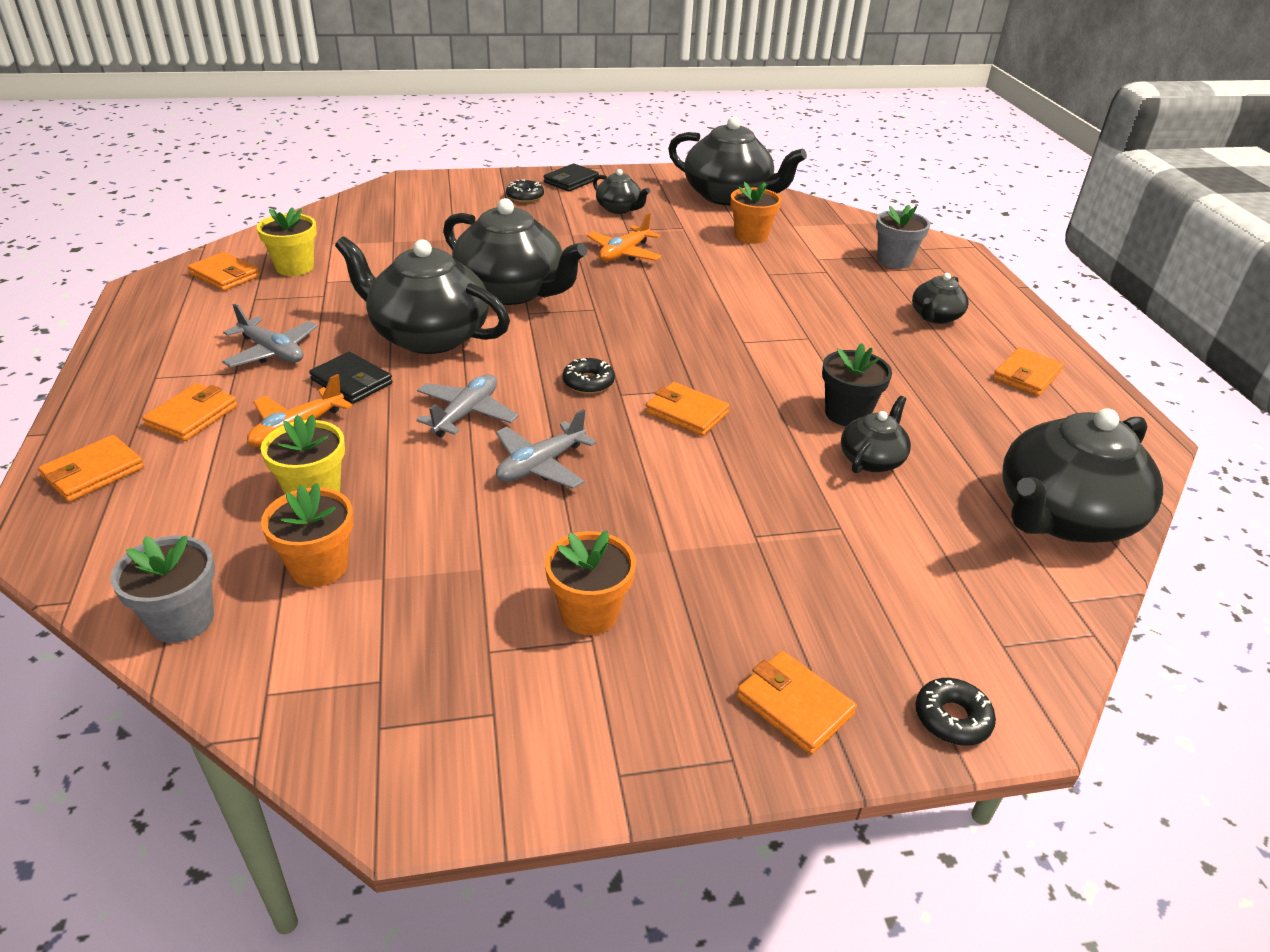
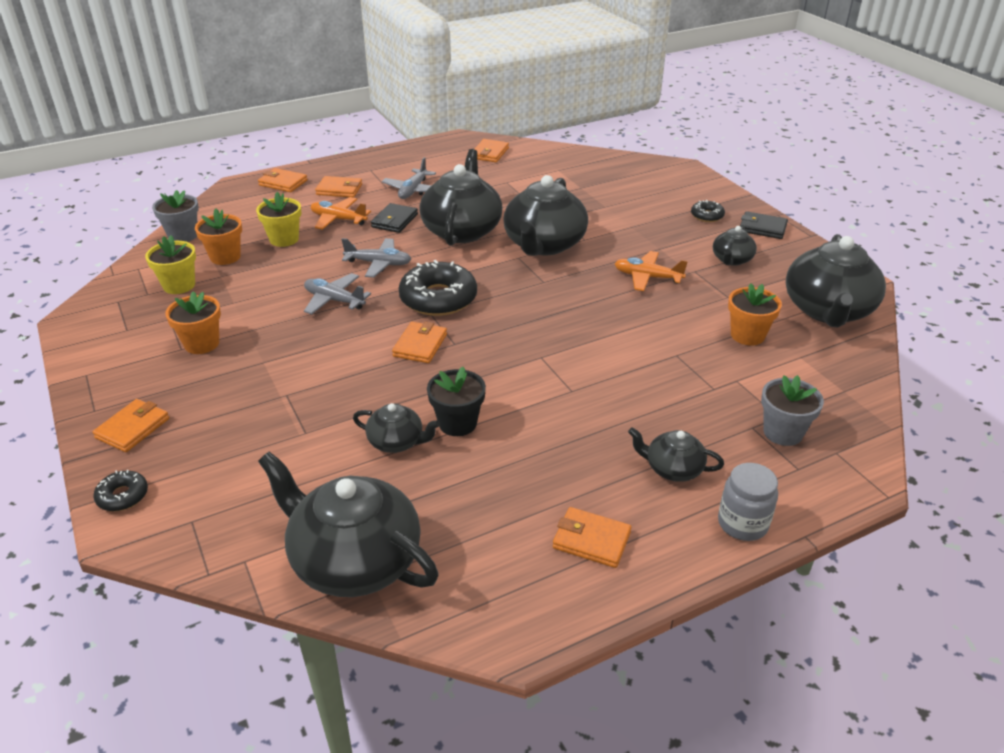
camera: 75 degrees right, 0 degrees up
(294, 267) = (516, 168): yellow flower pot -> yellow flower pot (179, 285)
(588, 382) = (438, 298): black donut -> black donut, size x2.04
(1004, 306) = (742, 523): none -> grey jar

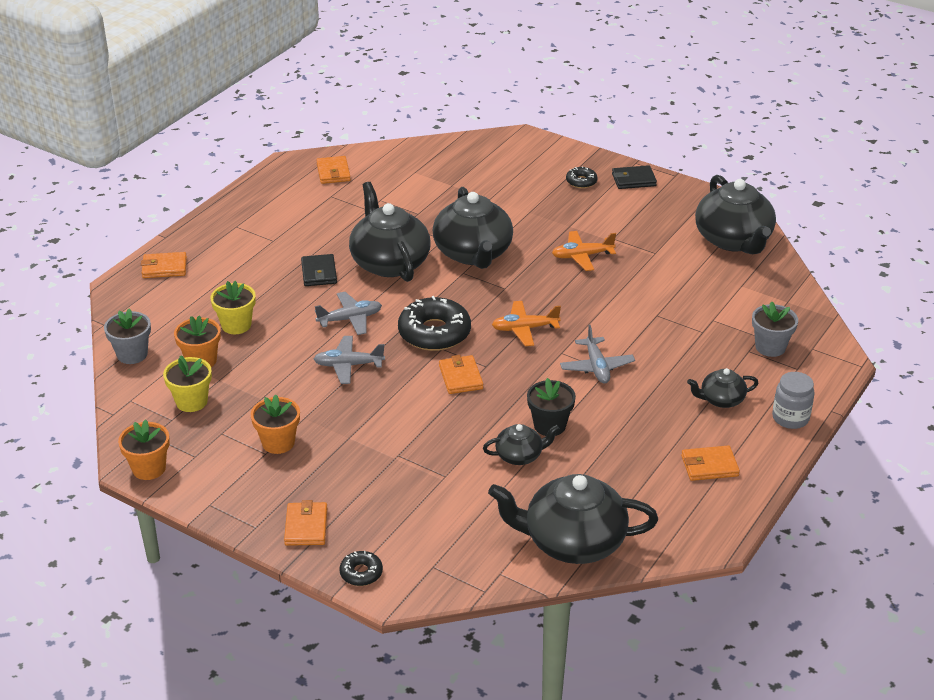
camera: 30 degrees left, 0 degrees up
(338, 219) = (265, 288): orange plane -> orange plane (525, 329)
(339, 189) = (230, 257): orange wallet -> none
(413, 190) = (302, 236): grey plane -> grey plane (596, 367)
(731, 260) = (633, 218): black teapot -> none
(747, 335) = (693, 281): orange flower pot -> orange flower pot (149, 468)

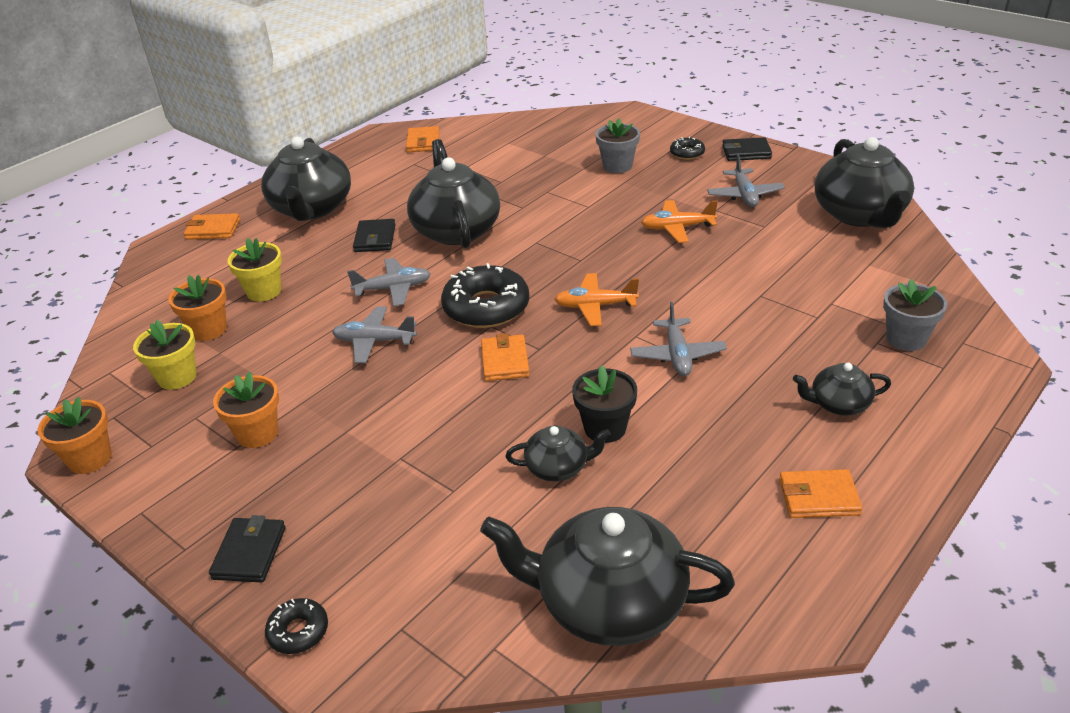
camera: 10 degrees right, 0 degrees up
(132, 354) = (136, 320): grey flower pot -> grey flower pot (617, 166)
(306, 526) = (249, 553): orange wallet -> black wallet
(473, 253) = (552, 222): black teapot -> black teapot (311, 209)
(636, 223) = (744, 195): none -> grey plane
(790, 418) = (935, 434): grey jar -> none

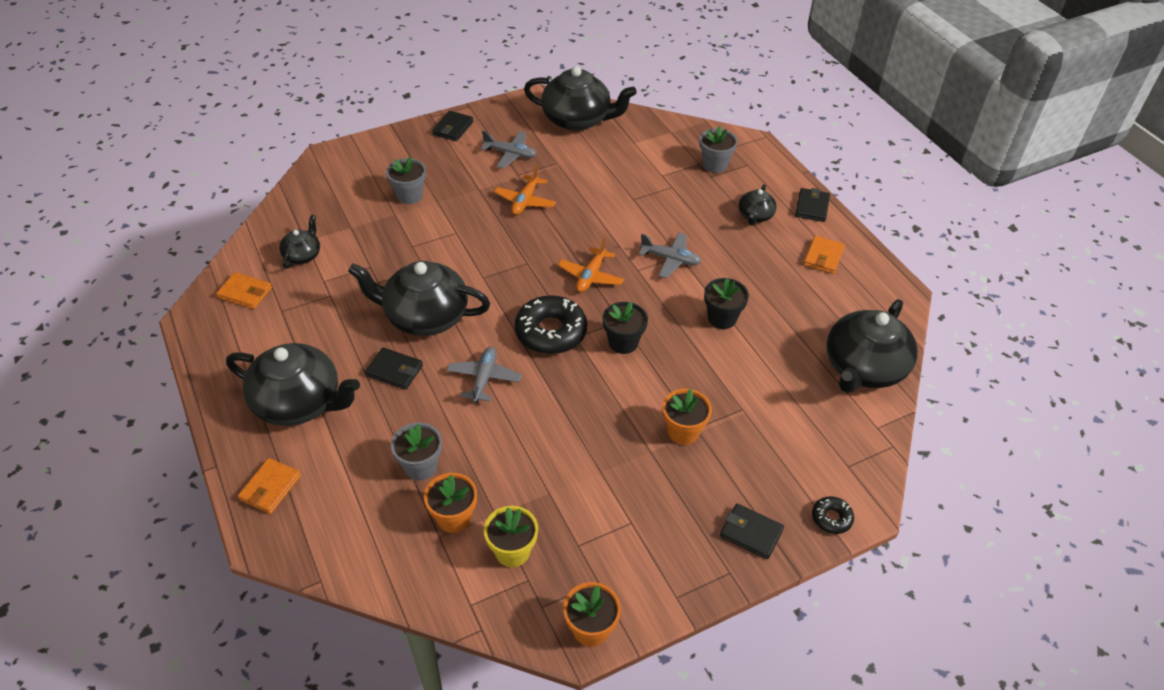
camera: 70 degrees left, 10 degrees up
(257, 433) = (623, 506): orange flower pot -> orange flower pot (683, 431)
(264, 291) = (420, 466): yellow flower pot -> grey flower pot
(374, 341) = (550, 408): grey plane -> none
(504, 361) = (623, 342): orange wallet -> black flower pot
(558, 467) = (746, 352): black teapot -> black teapot (303, 255)
(687, 153) = (426, 155): black donut -> none
(922, 456) = (812, 207): none -> black wallet

